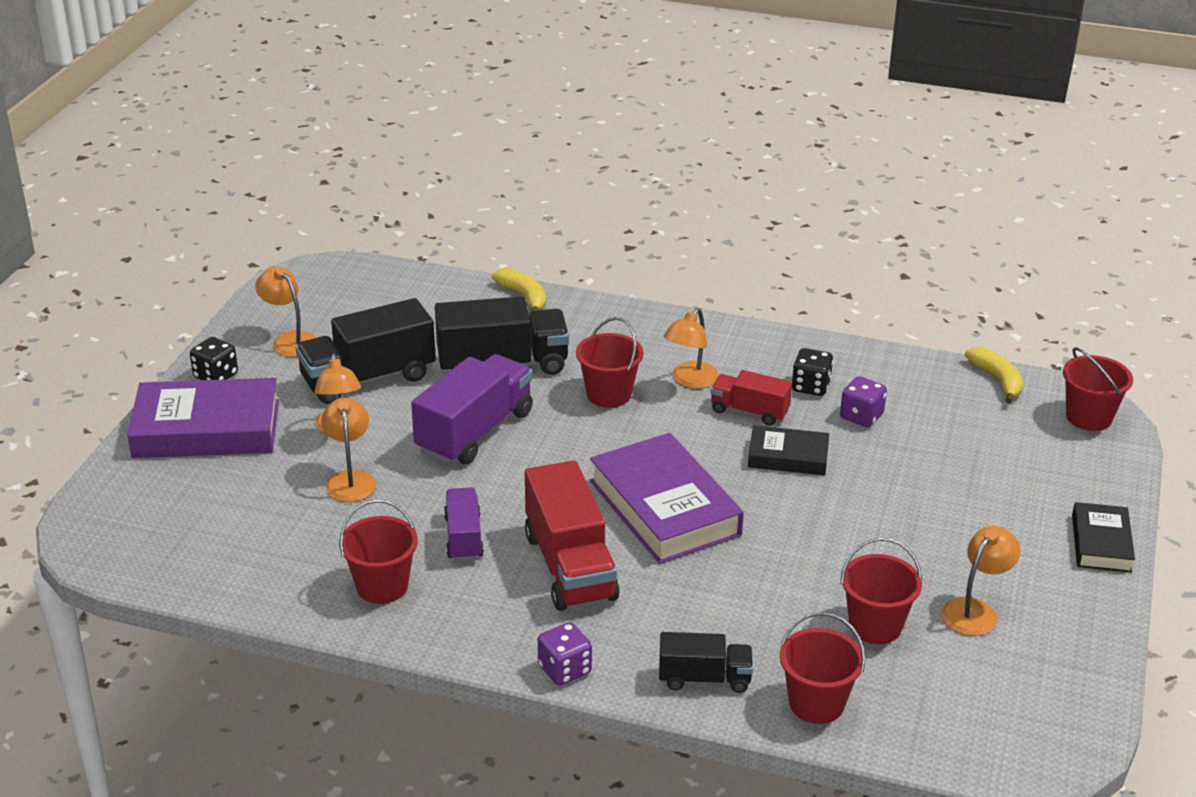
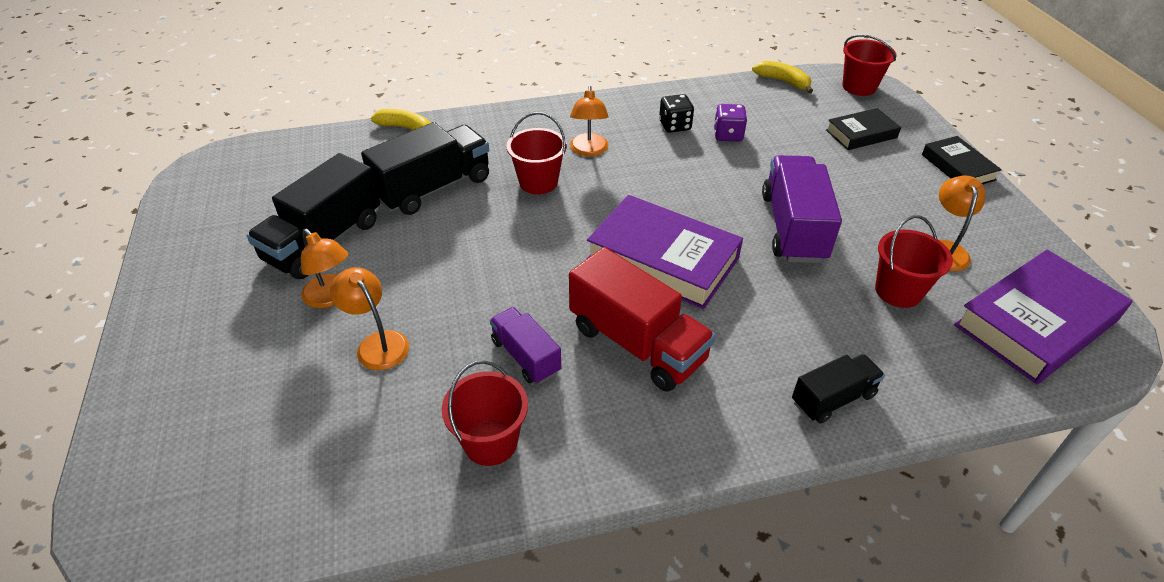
camera: 30 degrees left, 10 degrees up
(206, 429) = (193, 350): purple book -> purple book (1035, 323)
(216, 376) = (169, 292): black dice -> none
(290, 340) = (224, 232): orange lamp -> none
(474, 432) = (456, 254): purple truck -> purple truck (793, 227)
(564, 669) = (721, 448): purple dice -> none
(749, 411) = (651, 158): red truck -> none
(788, 456) = (709, 182): black book -> black book (861, 134)
(816, 703) = (929, 379): red bucket -> none

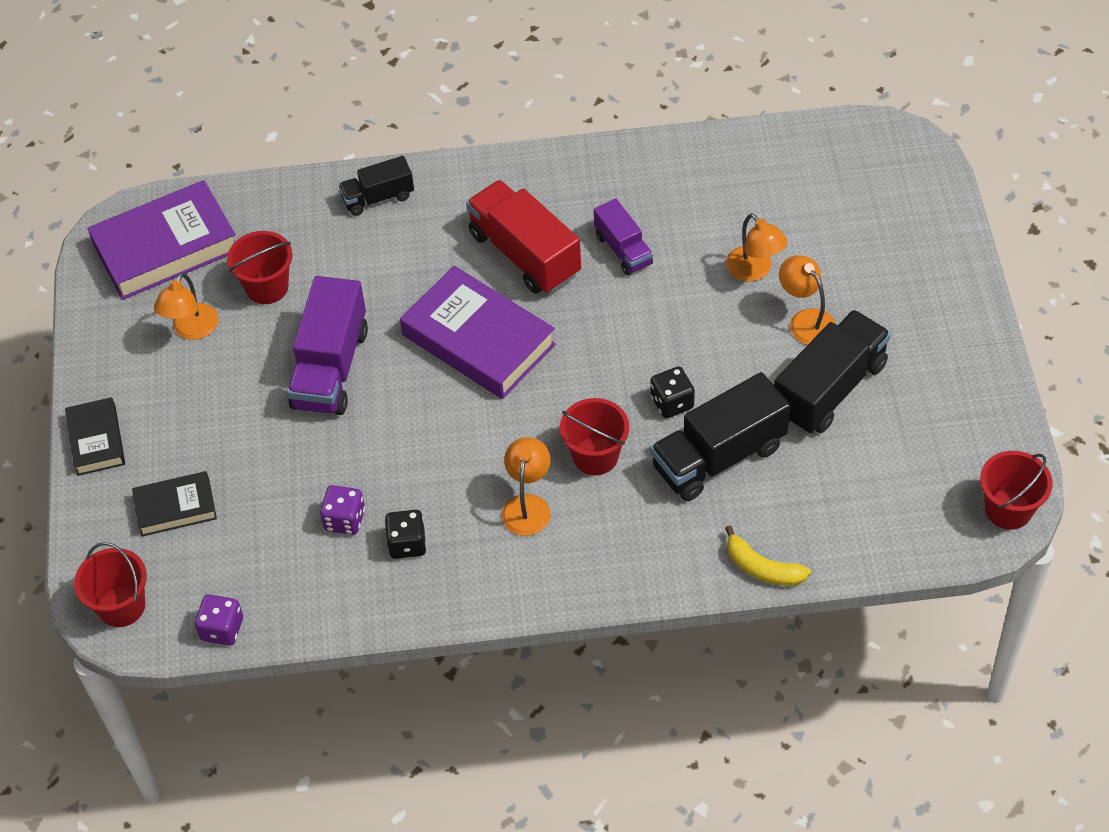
camera: 170 degrees left, 10 degrees up
(472, 221) = (672, 403): none -> black dice
(490, 442) = (654, 185): red bucket -> red bucket (1008, 509)
(783, 81) = (222, 629): yellow banana -> purple dice

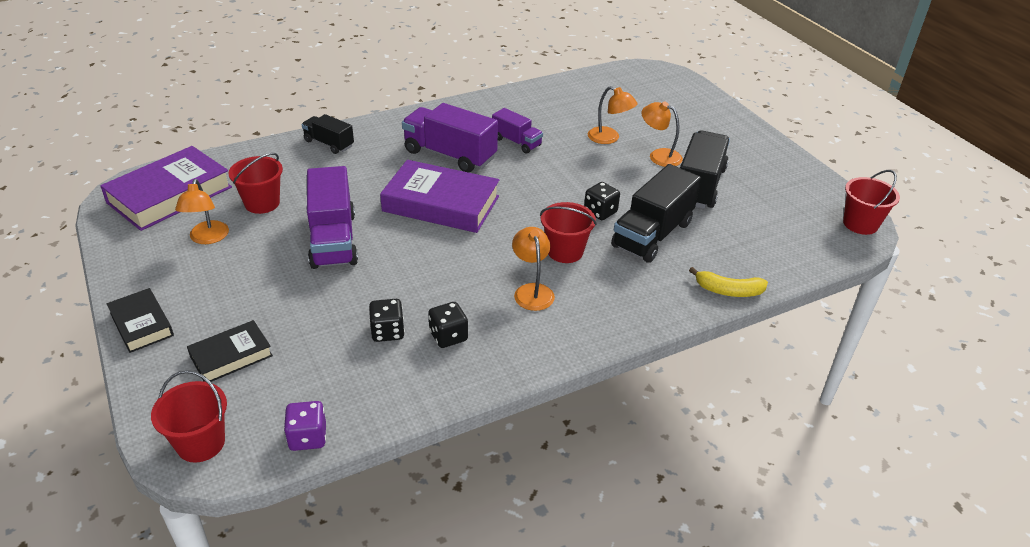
camera: 25 degrees left, 15 degrees down
(345, 520) = (387, 332): purple dice -> black dice
(378, 197) = (329, 144): black truck -> black truck turned 75 degrees clockwise
(524, 254) = (450, 155): red truck -> purple truck

